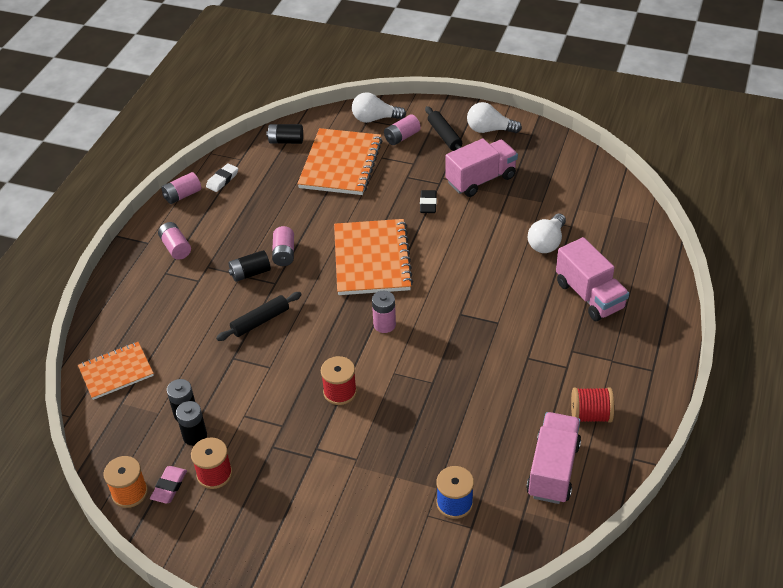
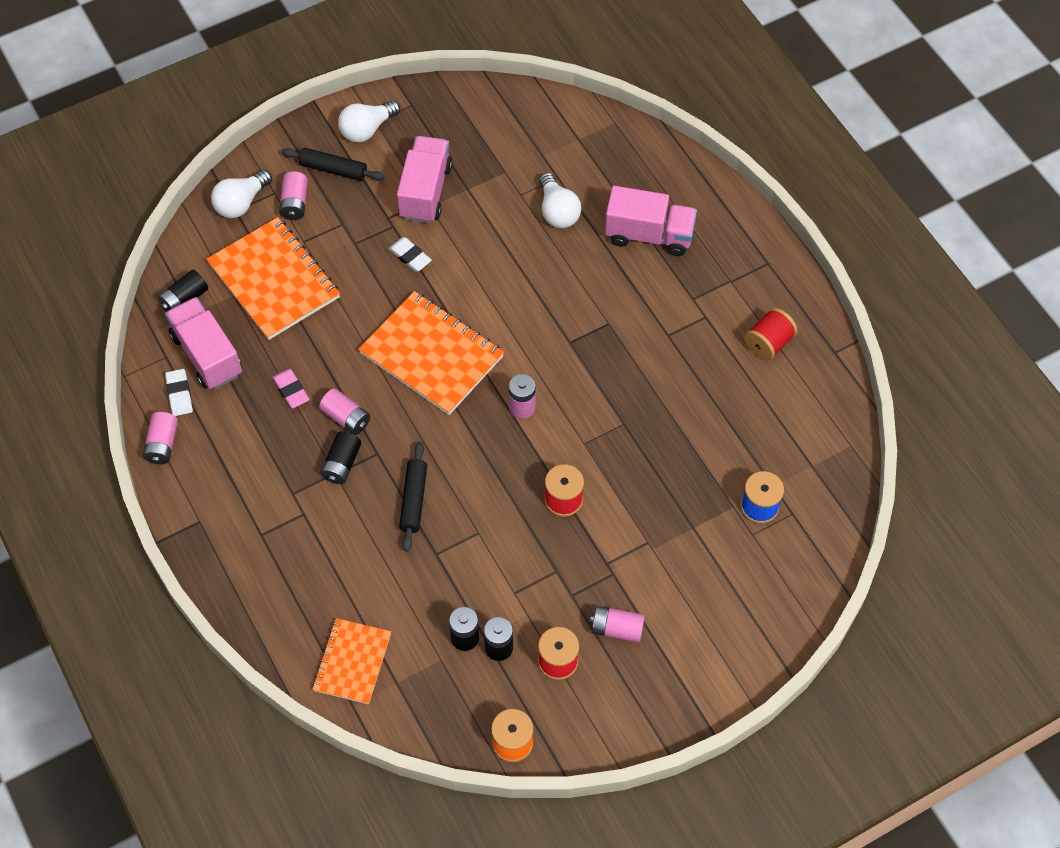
camera: 50 degrees left, 15 degrees up
(169, 486) = (536, 706): pink eraser -> pink eraser (291, 390)
(176, 247) = (235, 502): pink battery -> pink battery (617, 629)
(428, 204) = (410, 256): black eraser -> white eraser
(553, 469) = (793, 413): pink truck -> pink truck (207, 355)

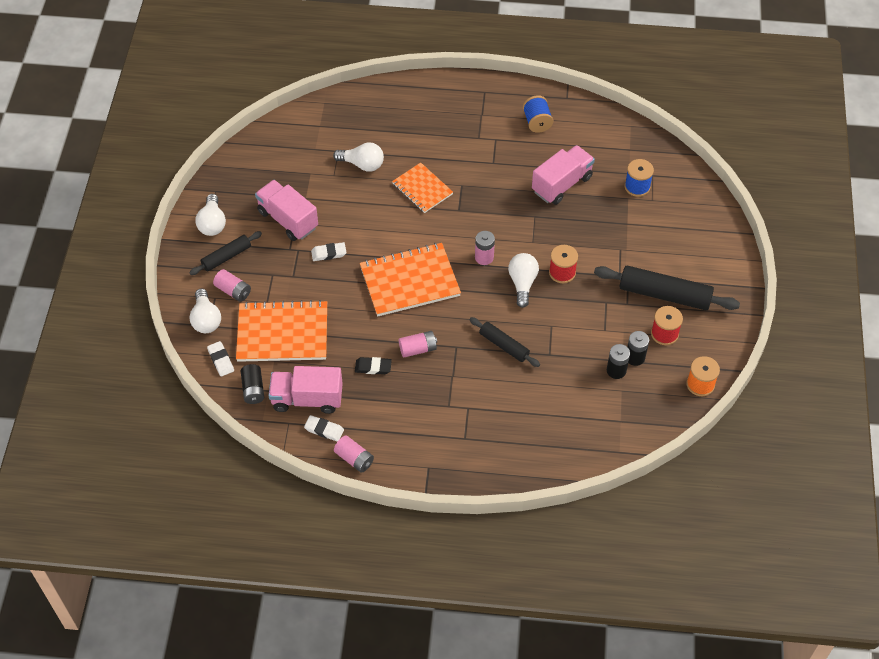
camera: 55 degrees left, 5 degrees down
(200, 248) = (221, 360): none -> white eraser
(291, 390) = (373, 367): pink eraser -> black eraser
(342, 464) = (449, 369): black battery -> none
(352, 662) = (590, 436): orange notebook -> orange notebook (422, 189)
(515, 468) = (522, 283): none -> white light bulb
(617, 629) = (664, 294): pink battery -> black rolling pin
(649, 235) = (418, 132): pink truck -> pink truck (561, 184)
(768, 343) = (537, 122): red spool -> blue spool

